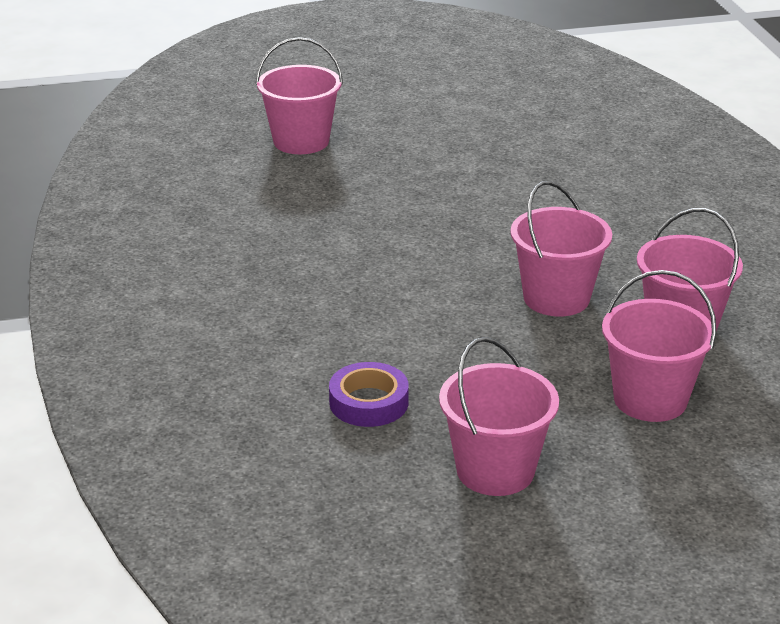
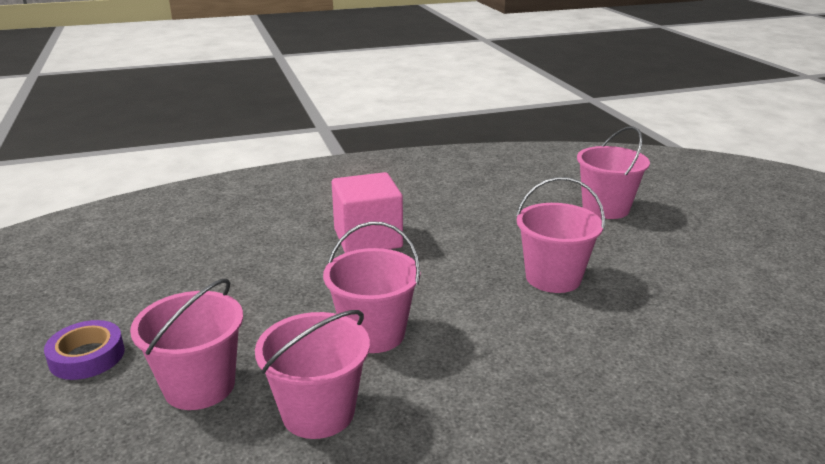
camera: 85 degrees right, 5 degrees down
(345, 298) = (368, 238): none -> pink cube
(368, 402) = (232, 254): purple tape -> purple tape (87, 356)
(495, 470) = (131, 305): pink bucket -> pink bucket (553, 278)

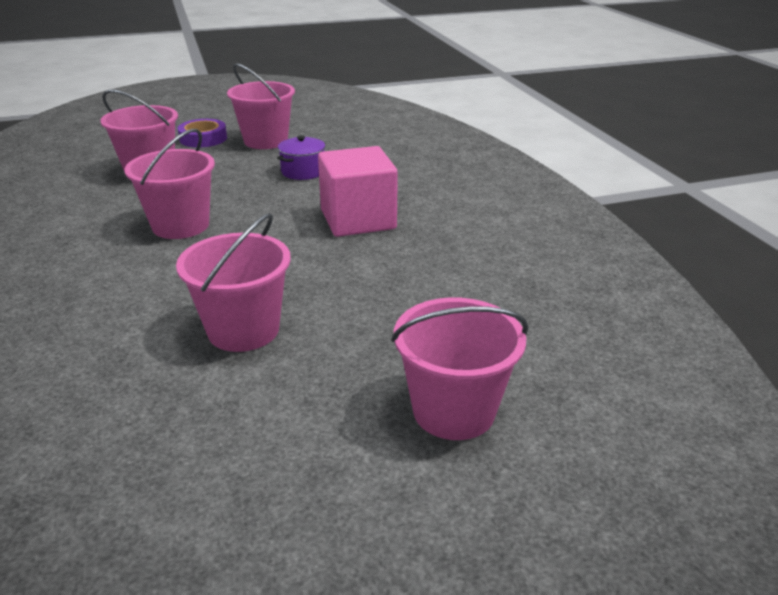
camera: 90 degrees right, 5 degrees up
(245, 270) = (303, 171): none -> purple pot
(318, 412) = (93, 208): pink bucket -> pink bucket (266, 141)

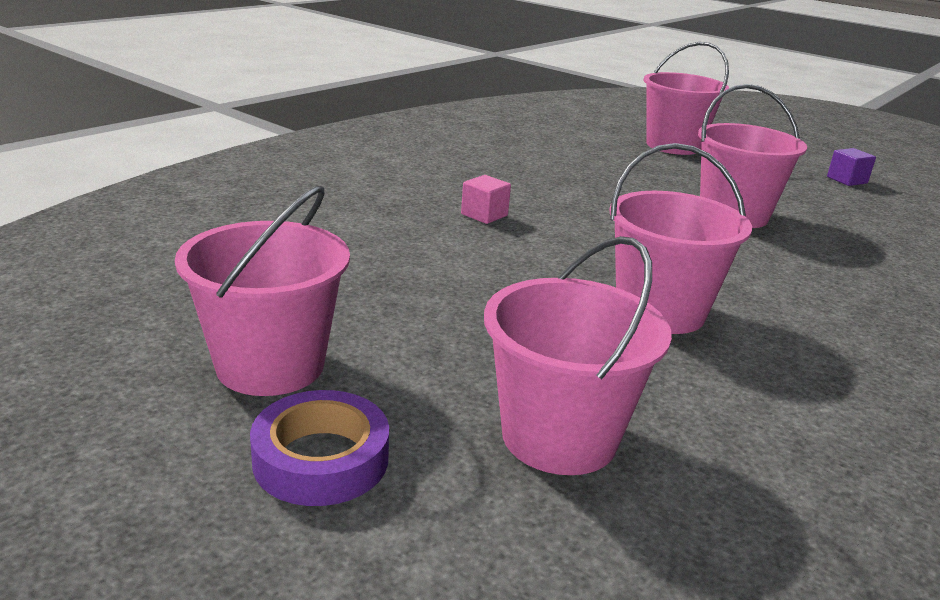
camera: 125 degrees left, 5 degrees down
(216, 512) = (847, 180): none -> purple cube
(303, 171) = (385, 282): purple pot -> none
(358, 219) = (484, 215): pink cube -> pink cube, size x0.41

